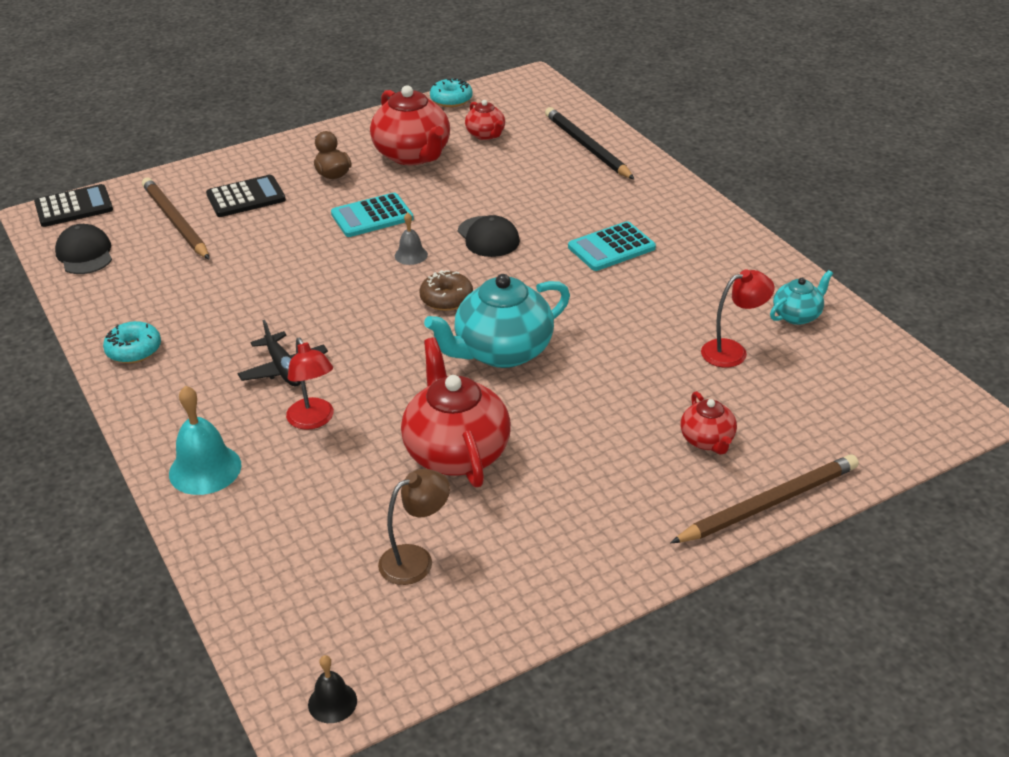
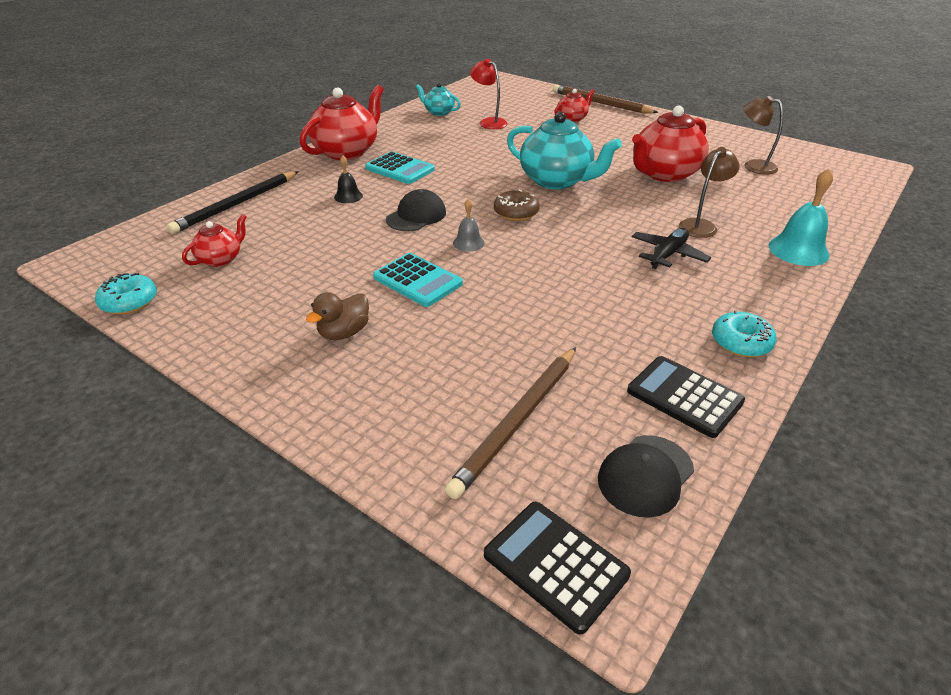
camera: 115 degrees left, 0 degrees up
(246, 197) = (428, 382): black calculator -> black calculator (684, 396)
(313, 420) = (701, 225): red lamp -> brown lamp
(332, 702) = (858, 164): black bell -> black bell (348, 196)
(413, 155) = (279, 291): red teapot -> red teapot (347, 151)

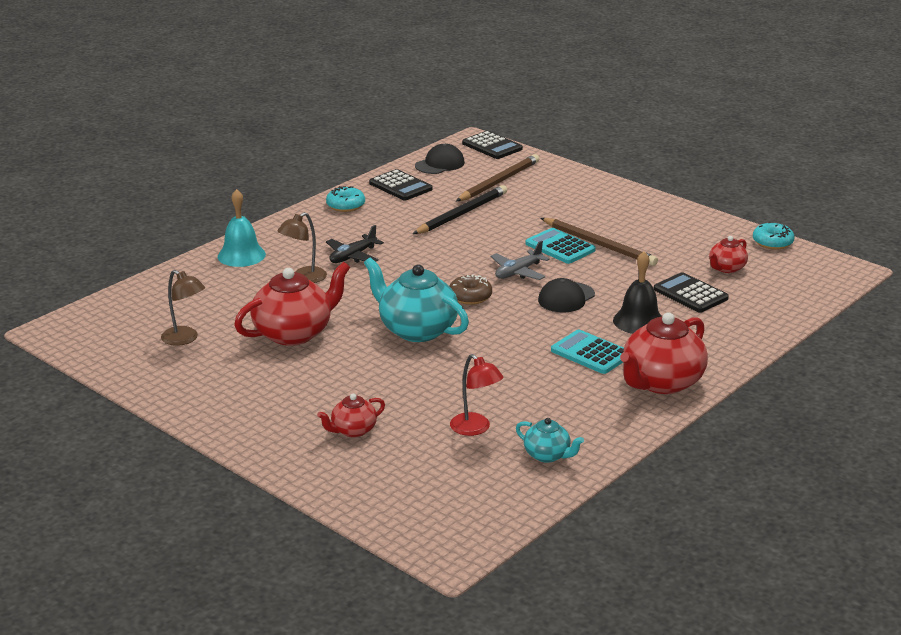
camera: 175 degrees left, 10 degrees down
(237, 204) = (748, 317): black pencil -> black pencil (461, 214)
(282, 226) = (690, 294): none -> black calculator
(344, 333) = (607, 220): brown duck -> none
(348, 196) = (638, 321): black bell -> black bell, size x1.77
(468, 243) = (518, 272): grey bell -> grey plane
(600, 103) = (291, 465): brown pencil -> brown pencil (599, 244)

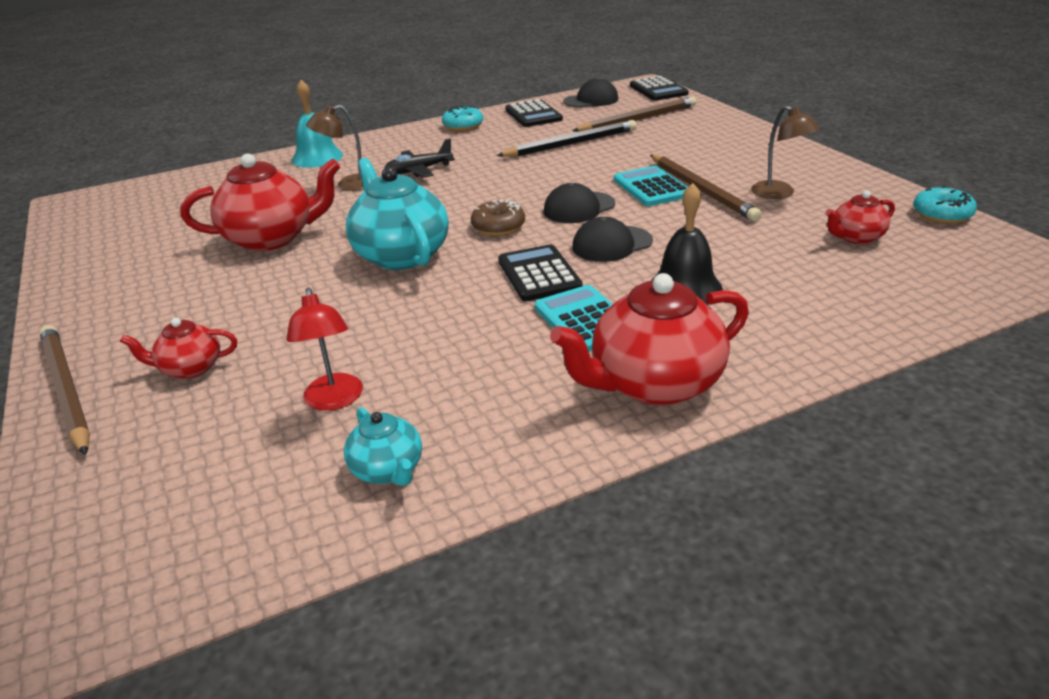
camera: 25 degrees right, 5 degrees up
(185, 339) = (165, 228): brown lamp -> brown lamp (779, 194)
(279, 459) = (66, 390): none -> brown pencil
(518, 272) = (579, 208): grey plane -> black cap
(690, 294) = (783, 263): black calculator -> black calculator (539, 274)

